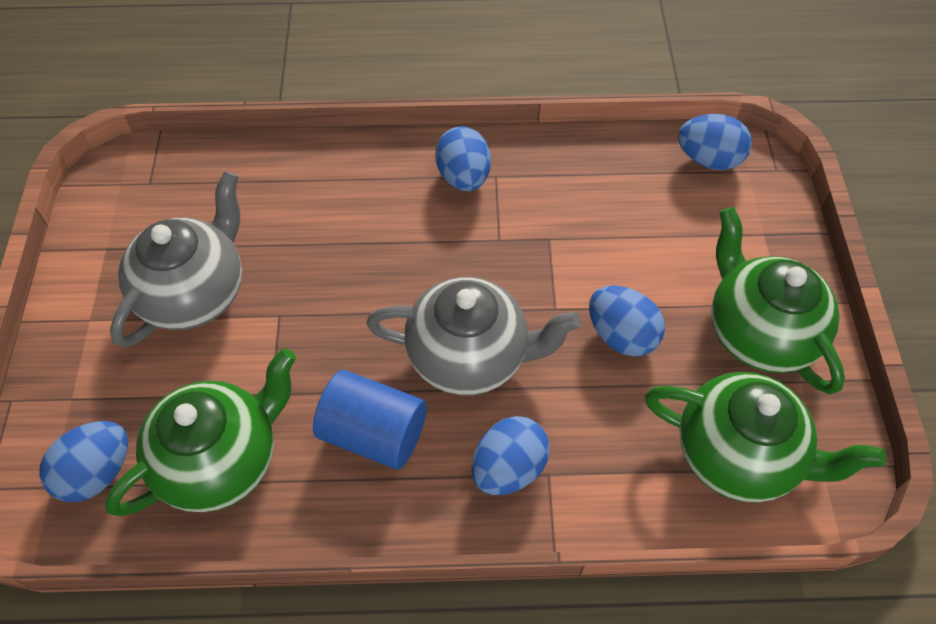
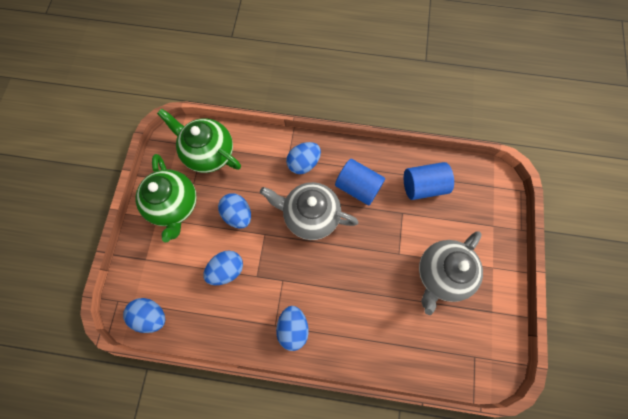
camera: 170 degrees left, 15 degrees up
(97, 472) = (475, 189): blue egg -> blue egg (227, 270)
(221, 460) = (423, 186): green teapot -> blue cylinder

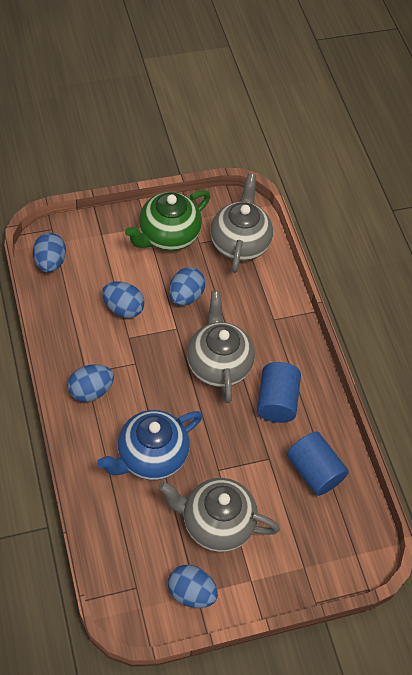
camera: 60 degrees right, 15 degrees down
(209, 153) = (239, 243): green teapot -> grey teapot
(304, 163) = (276, 336): blue egg -> blue egg (191, 592)
(370, 301) = (151, 456): none -> blue teapot

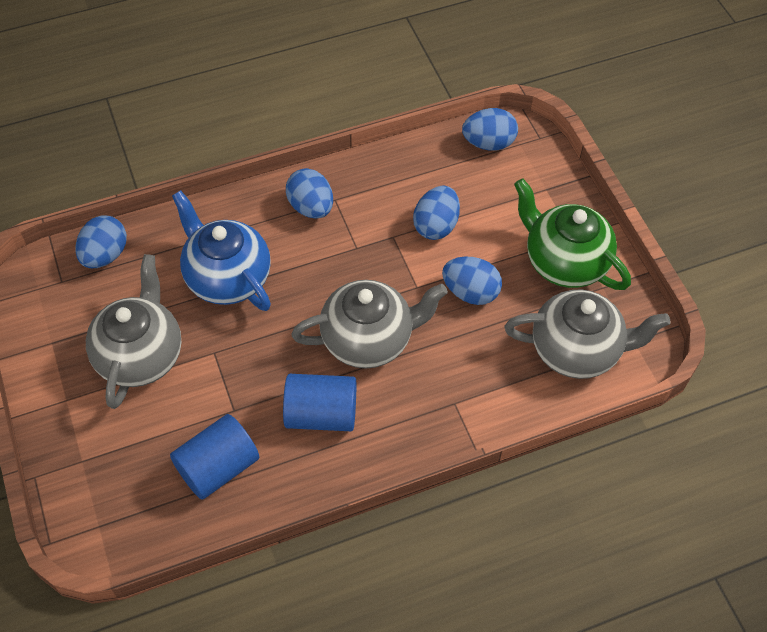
camera: 90 degrees right, 0 degrees up
(191, 592) = (53, 336): blue egg -> blue egg (105, 255)

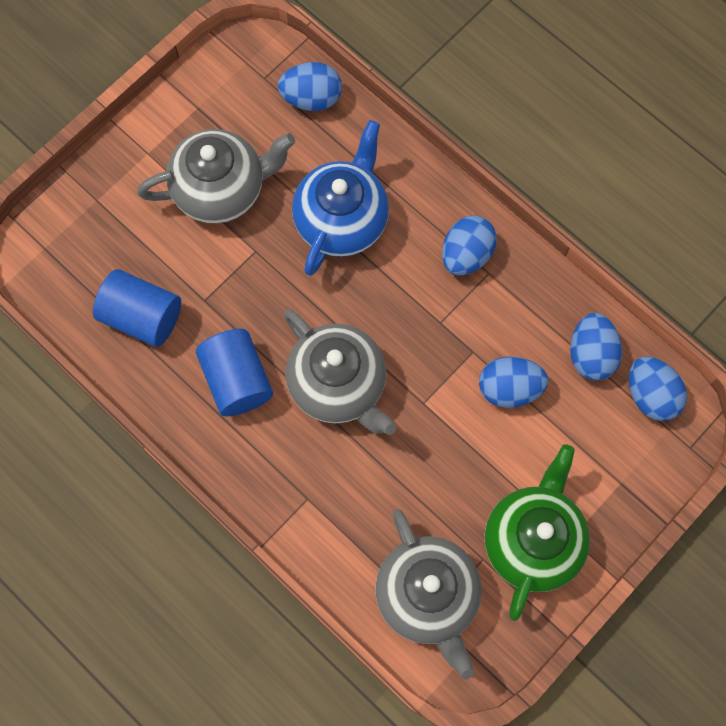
camera: 65 degrees right, 15 degrees up
(470, 292) = (444, 459): blue egg -> blue egg (591, 354)

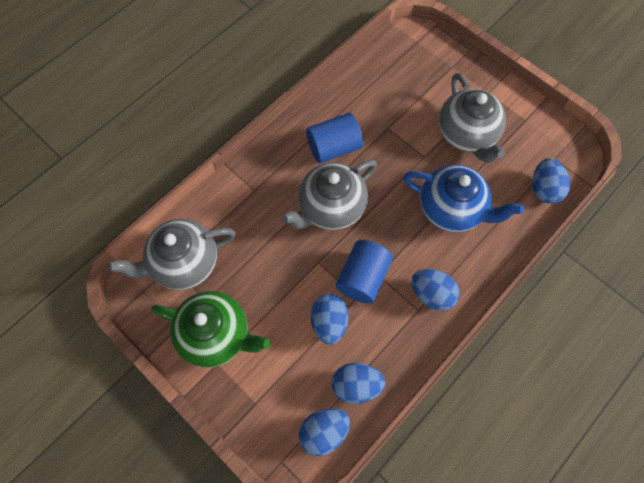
camera: 90 degrees right, 5 degrees down
(142, 316) = (375, 94): blue cylinder -> blue cylinder (362, 277)

